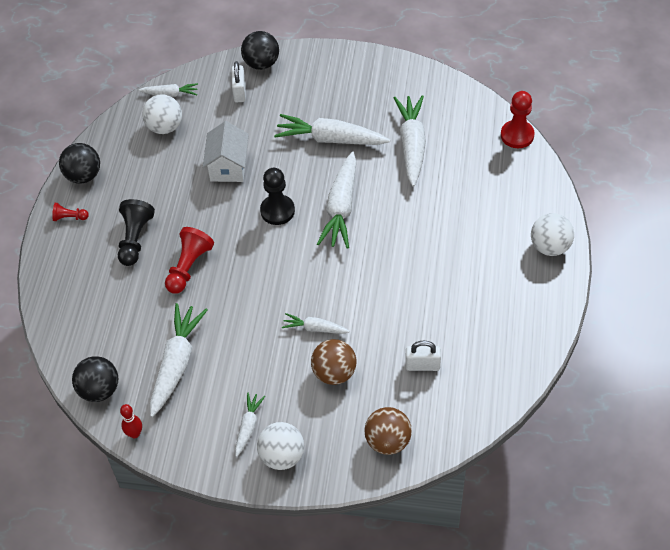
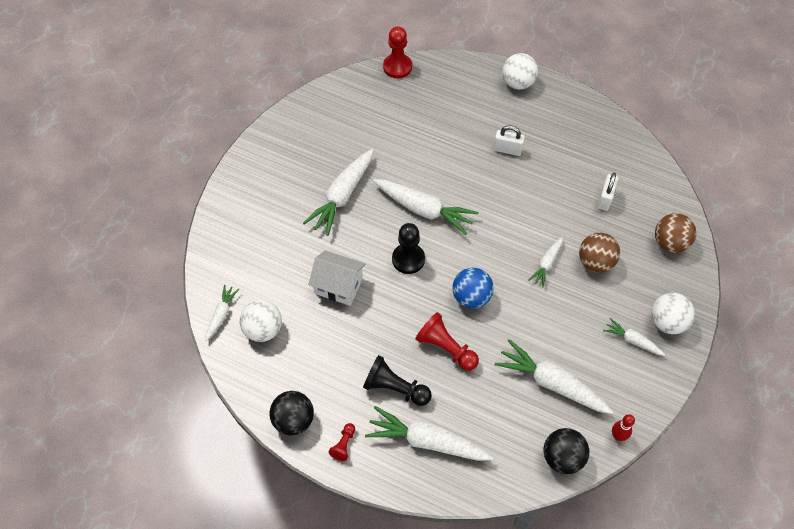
camera: 75 degrees left, 5 degrees up
(239, 92) = (249, 253): white padlock -> white padlock (507, 150)
(252, 273) = (471, 297): none -> blue ball
(261, 63) = (221, 226): black ball -> none
(412, 145) = (376, 139): white carrot -> white carrot (427, 441)

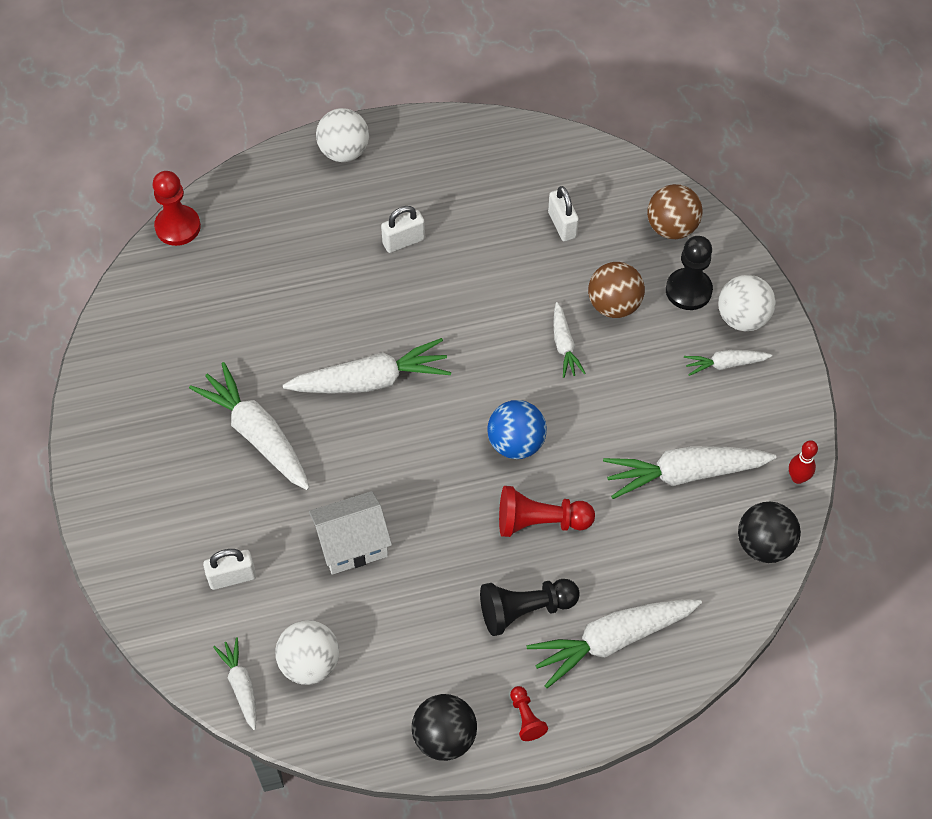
camera: 40 degrees left, 0 degrees up
(266, 258) = (232, 577): none -> white padlock
(342, 196) = (257, 434): white carrot -> white carrot turned 150 degrees clockwise
(408, 259) = (405, 452): black pawn -> black pawn (688, 290)

